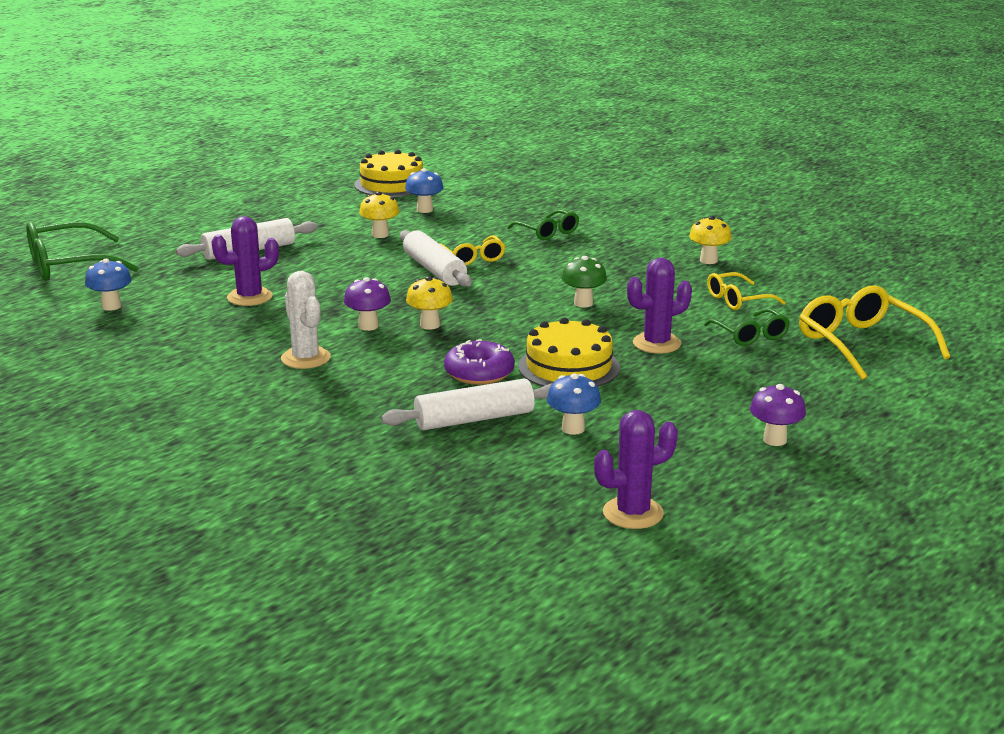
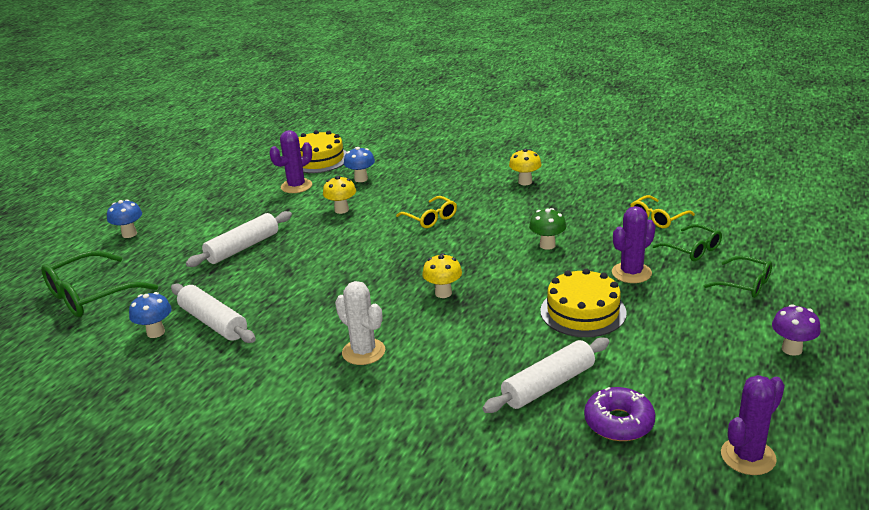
camera: 15 degrees left, 5 degrees up
(249, 297) = (273, 296): purple cactus -> purple cactus (296, 186)
(368, 326) = (394, 305): purple mushroom -> none
(434, 270) = (408, 236): white rolling pin -> white rolling pin (213, 322)
(479, 373) = (517, 334): purple donut -> purple donut (619, 422)
(547, 232) = (471, 182): green glasses -> green glasses (745, 284)
(573, 429) = (633, 376): blue mushroom -> blue mushroom (129, 234)
(708, 260) = (608, 185): yellow mushroom -> yellow mushroom (525, 182)
(861, 344) = (776, 240): yellow glasses -> none

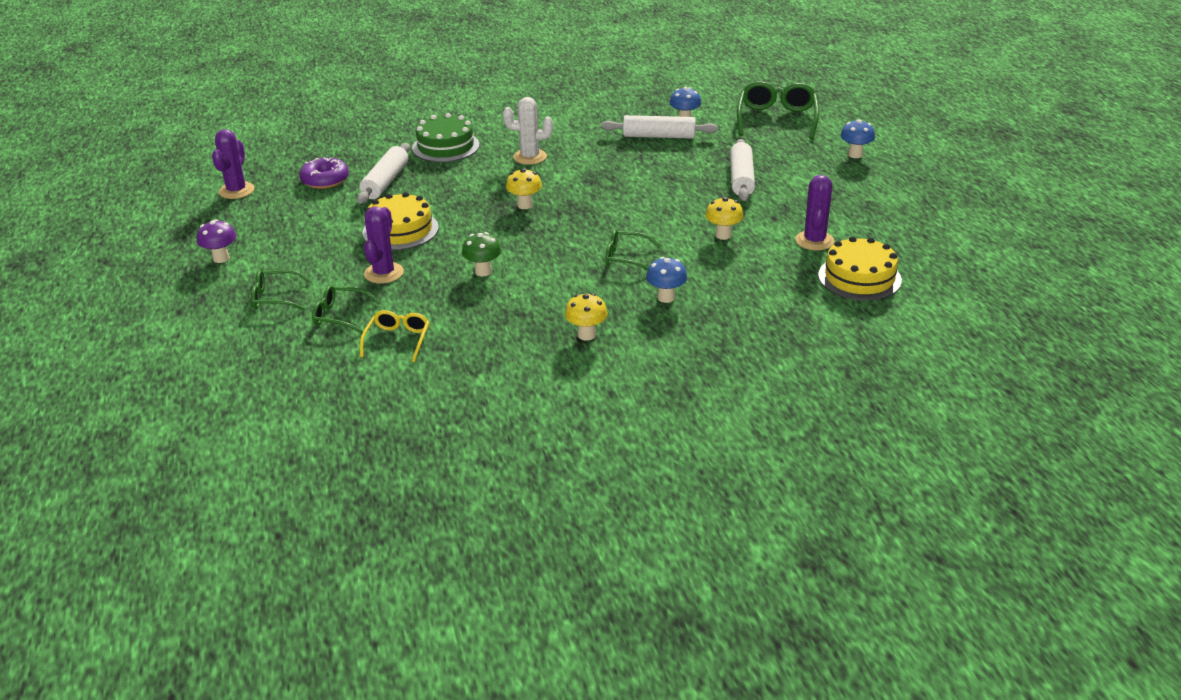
camera: 140 degrees right, 5 degrees up
(361, 179) = (767, 272): blue mushroom -> blue mushroom (666, 297)
(428, 415) = (445, 146): none -> green cake
(431, 218) = (626, 258): yellow glasses -> green glasses

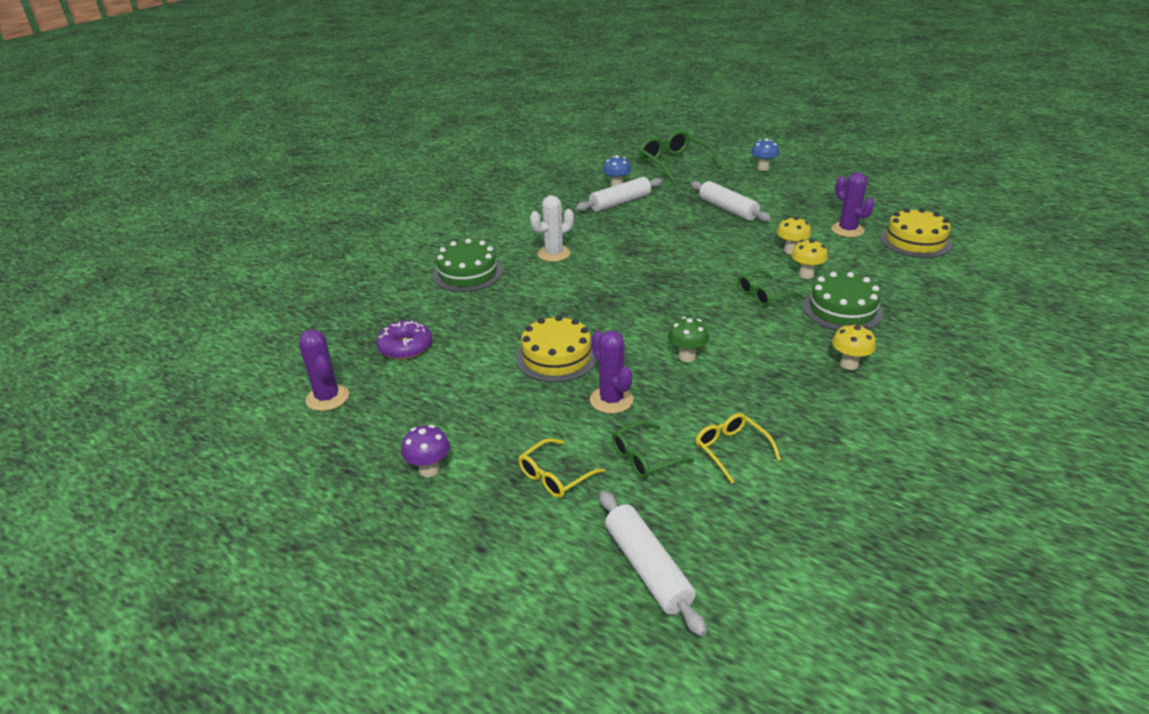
camera: 40 degrees left, 0 degrees up
(275, 298) = (555, 476): green glasses -> yellow glasses
(385, 182) = (467, 324): white rolling pin -> white rolling pin (647, 568)
(525, 205) = (619, 291): yellow mushroom -> yellow mushroom (806, 274)
(666, 297) = (842, 310): blue mushroom -> green cake

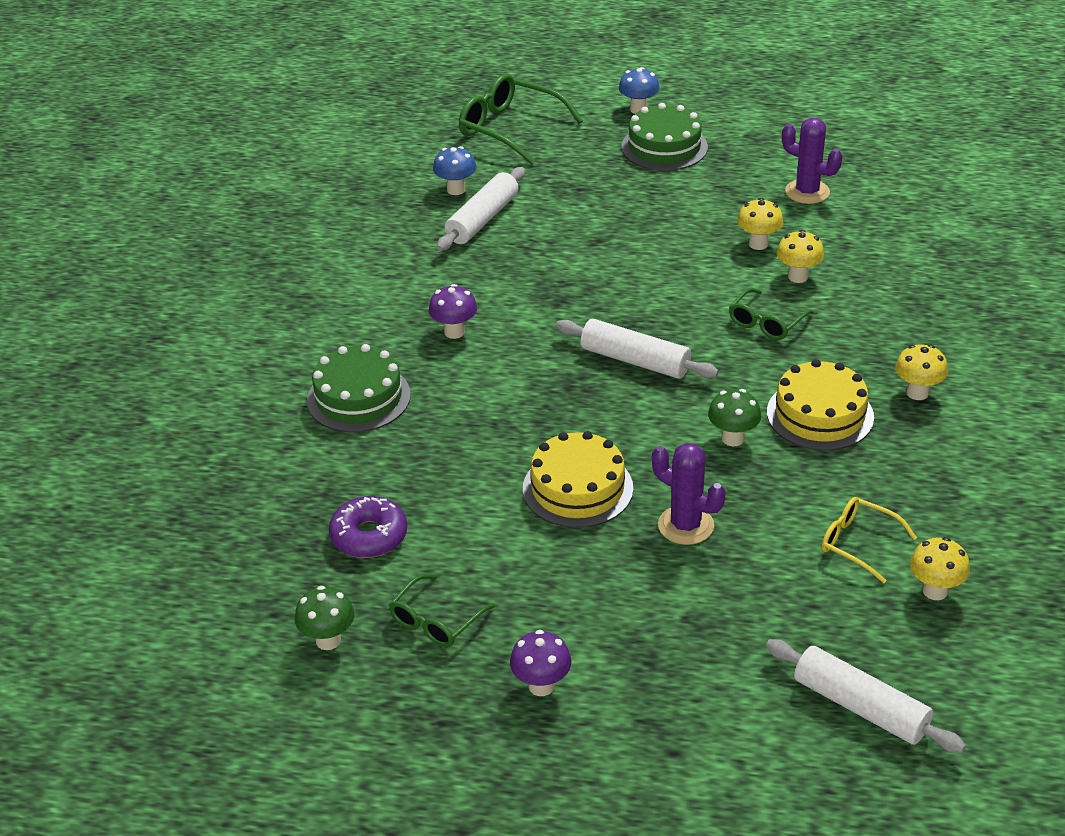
camera: 25 degrees left, 5 degrees up
(327, 398) = (328, 640): purple cactus -> green mushroom
(554, 254) = (454, 332): white cactus -> purple mushroom
(555, 476) = (691, 642): yellow glasses -> none
(644, 458) = (773, 585): green glasses -> green glasses (436, 621)
(728, 209) = (637, 194): white rolling pin -> white rolling pin (635, 360)
(771, 503) = (935, 591): none -> yellow mushroom
(842, 310) = (868, 318): green cake -> green cake (664, 147)
(915, 241) = (895, 189): yellow cake -> yellow cake (820, 414)

